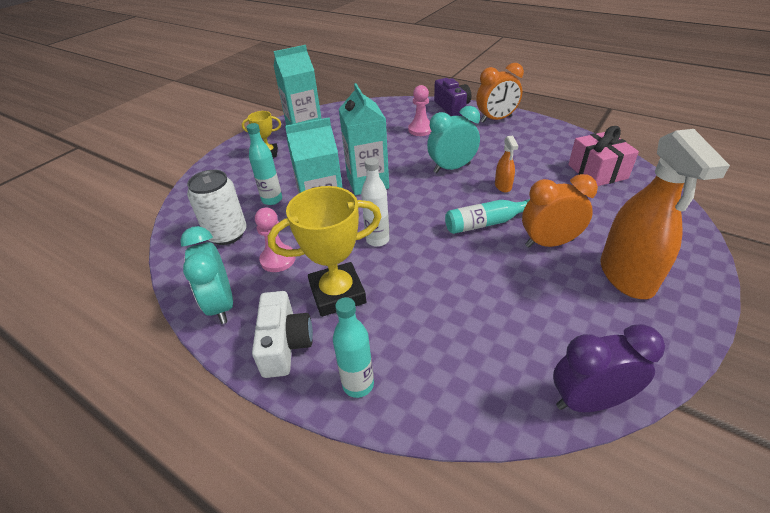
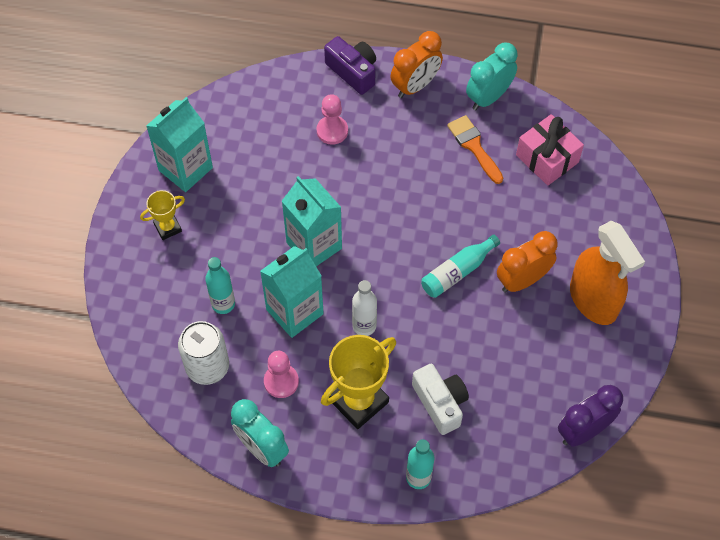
camera: 25 degrees left, 20 degrees up
(285, 345) = (343, 465): white camera -> white camera (440, 403)
(451, 168) = (395, 195): turquoise clock -> turquoise clock (488, 97)
(503, 186) = (458, 210): orange spray bottle -> none
(531, 154) = (474, 146): none -> orange brush

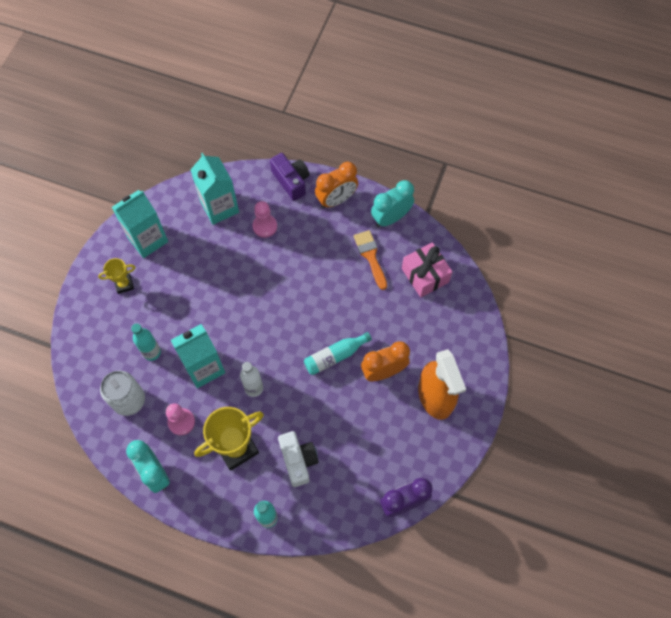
camera: 10 degrees right, 5 degrees up
(314, 245) = (230, 316): turquoise carton -> turquoise carton (219, 207)

